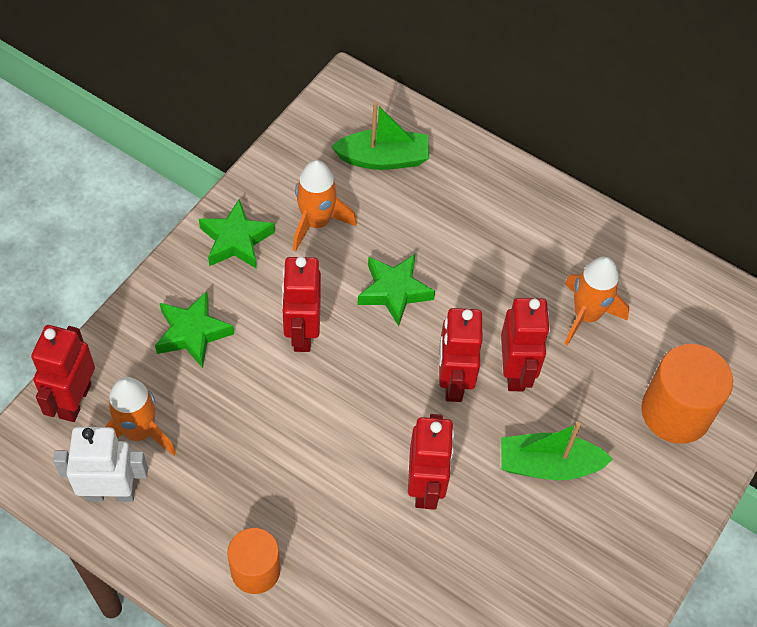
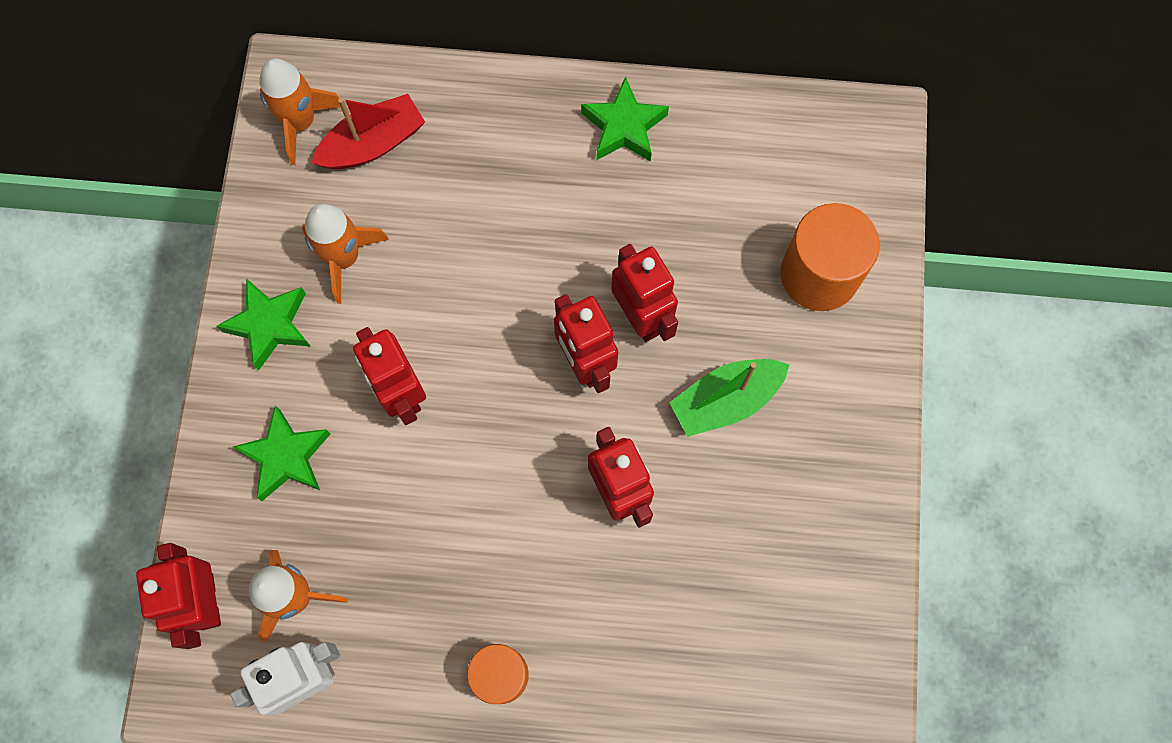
camera: 25 degrees left, 15 degrees up
(383, 159) = (373, 143): green boat -> red boat
(394, 291) = (470, 294): green star -> green star (624, 127)
(586, 315) = (679, 214): orange rocket -> orange rocket (300, 122)

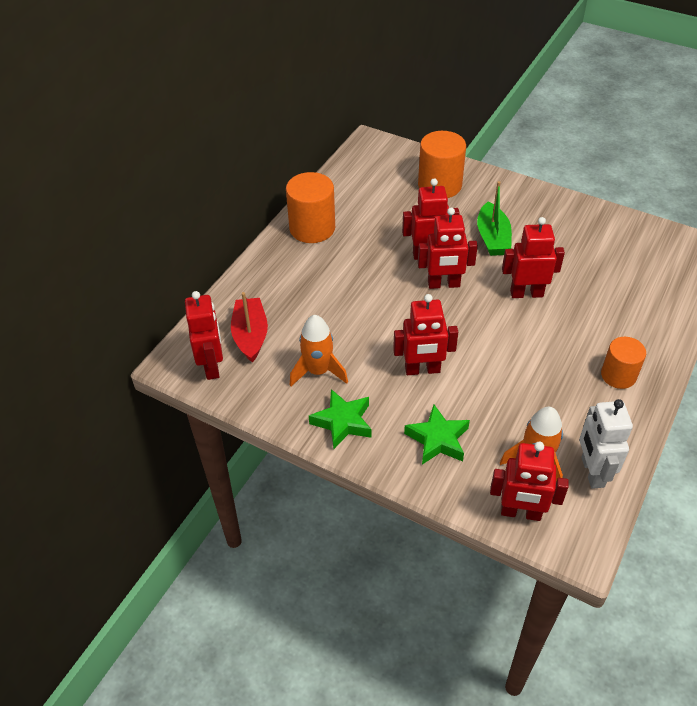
camera: 65 degrees left, 25 degrees down
(300, 122) = (212, 366): orange rocket -> red robot
(624, 127) = (312, 228): green star -> orange cylinder

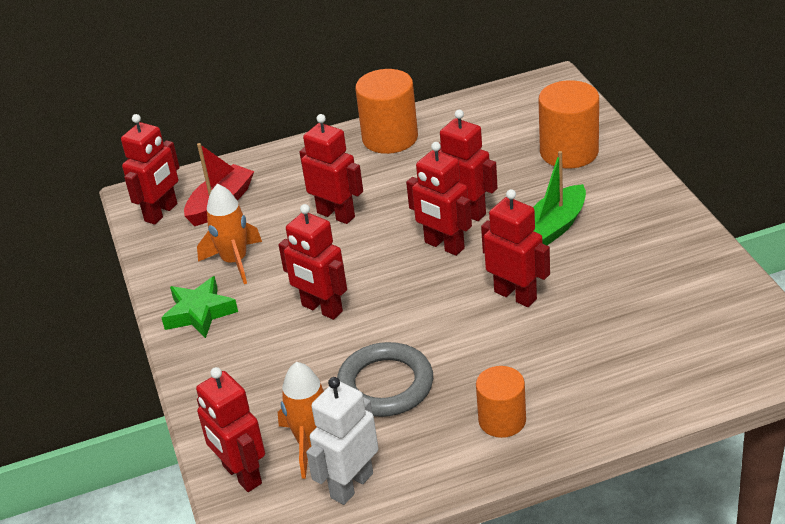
camera: 45 degrees right, 10 degrees down
(346, 300) = (336, 215): none -> red robot
(438, 439) = (255, 373): green star -> none
(527, 395) = (385, 385): none -> grey ring

